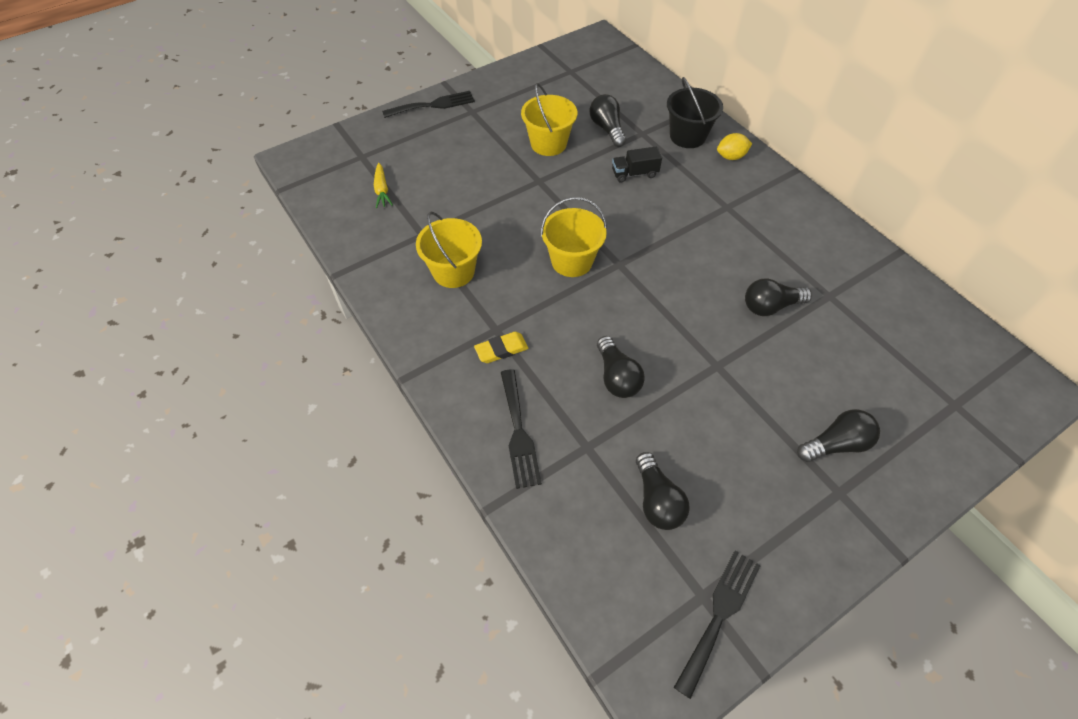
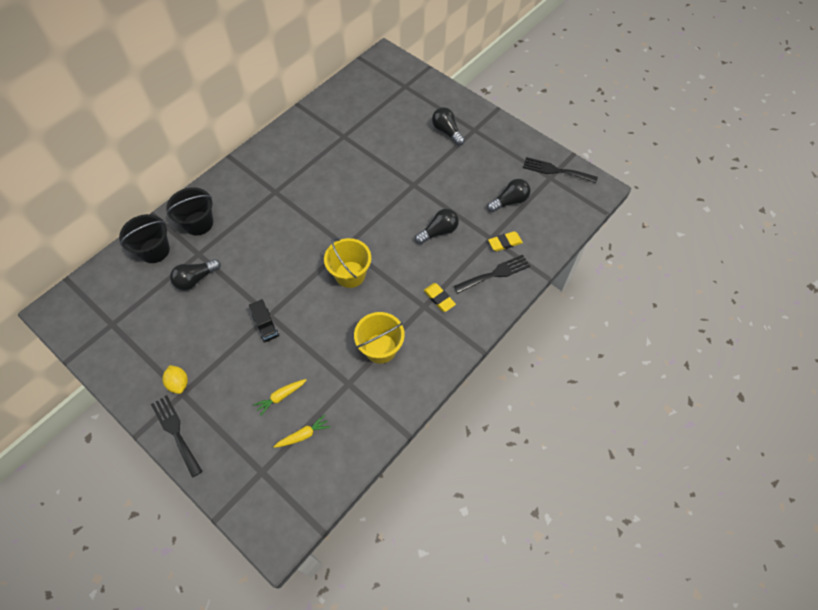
camera: 105 degrees left, 5 degrees up
(433, 178) = (281, 397): none -> yellow carrot
(548, 143) = (221, 318): yellow bucket -> none
(572, 465) = (505, 243): none -> yellow eraser
(634, 174) = (249, 251): black truck -> black truck (266, 326)
(656, 102) = (154, 250): none -> black bucket
(731, 157) = (219, 194): yellow lemon -> yellow lemon (179, 383)
(770, 306) = (360, 163): black light bulb -> none

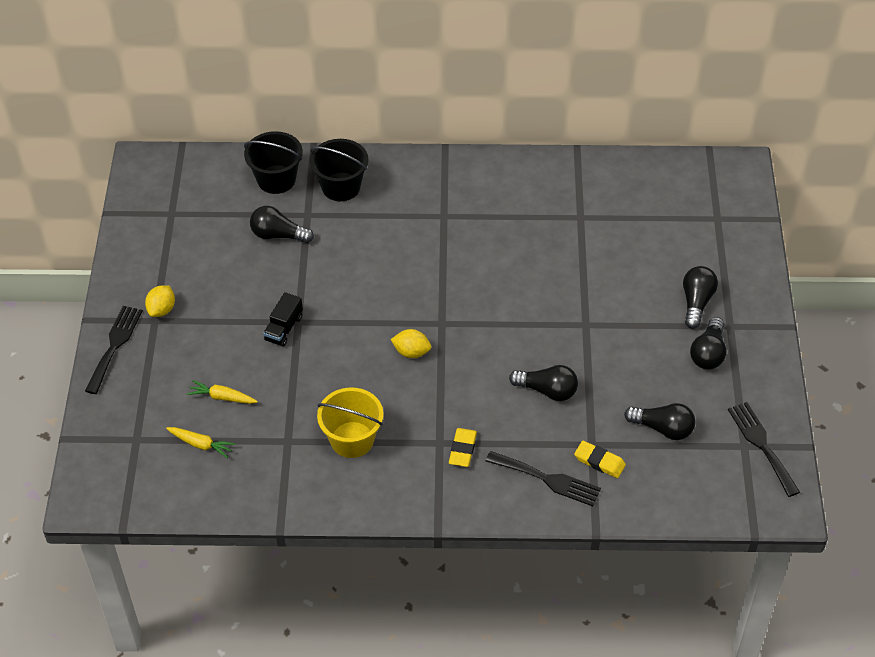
camera: 50 degrees right, 10 degrees down
(350, 274) = (411, 352): yellow bucket -> yellow lemon
(482, 150) = (708, 353): none -> black light bulb

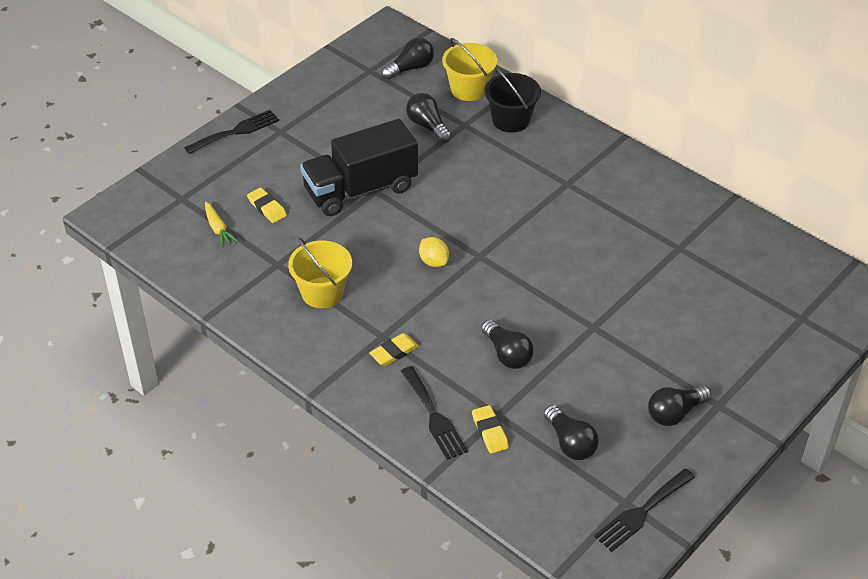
camera: 40 degrees right, 5 degrees down
(162, 310) = (292, 127): yellow lemon -> none
(222, 397) = (267, 208): yellow carrot -> yellow eraser
(276, 179) = (469, 89): black bucket -> yellow bucket
(284, 328) = (360, 189): black truck -> black truck, size x2.33
(696, 302) = (708, 369): black light bulb -> black light bulb (410, 68)
(761, 445) = (642, 512): black fork -> black fork turned 150 degrees counterclockwise

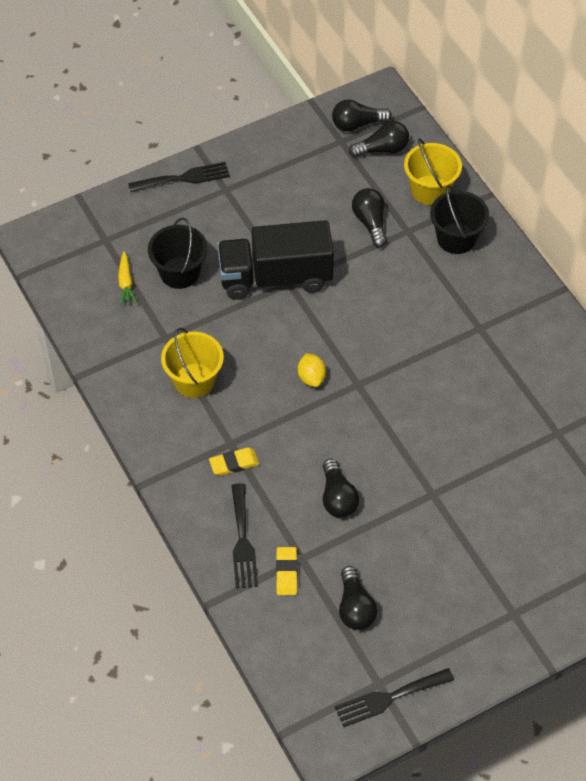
camera: 20 degrees right, 10 degrees up
(267, 208) = (179, 273): yellow eraser -> black bucket
(675, 413) = (467, 608): black light bulb -> black light bulb (357, 124)

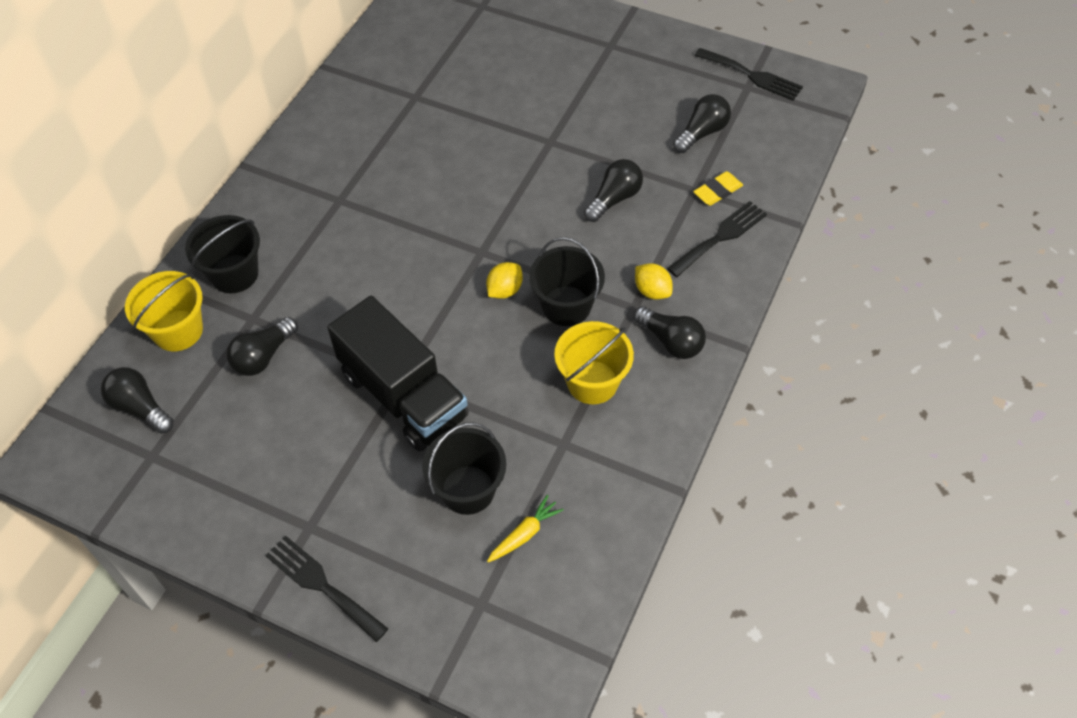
camera: 125 degrees left, 0 degrees up
(234, 463) = (652, 291): yellow eraser -> yellow lemon
(267, 404) = (566, 306): none -> black bucket
(357, 124) = (112, 456): black light bulb -> black light bulb (671, 341)

